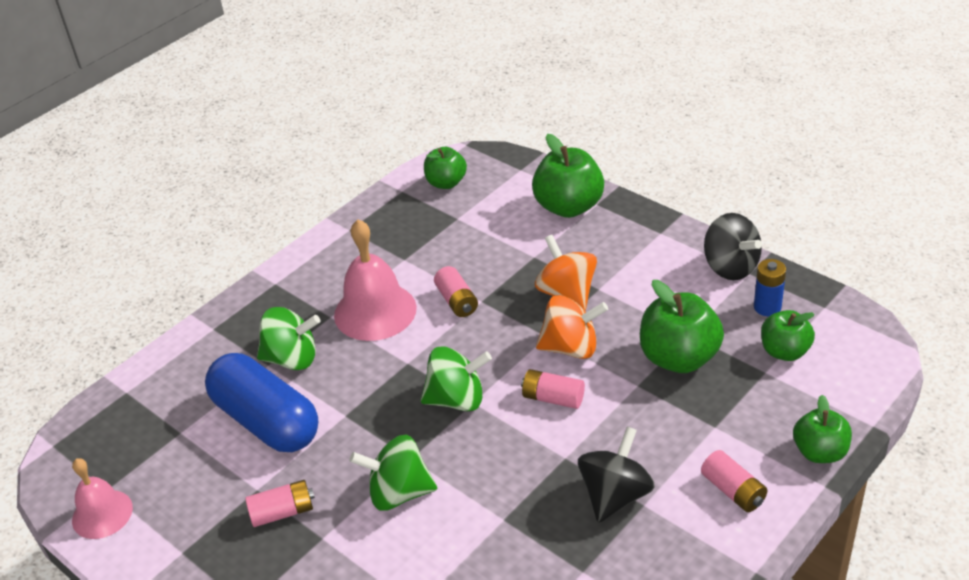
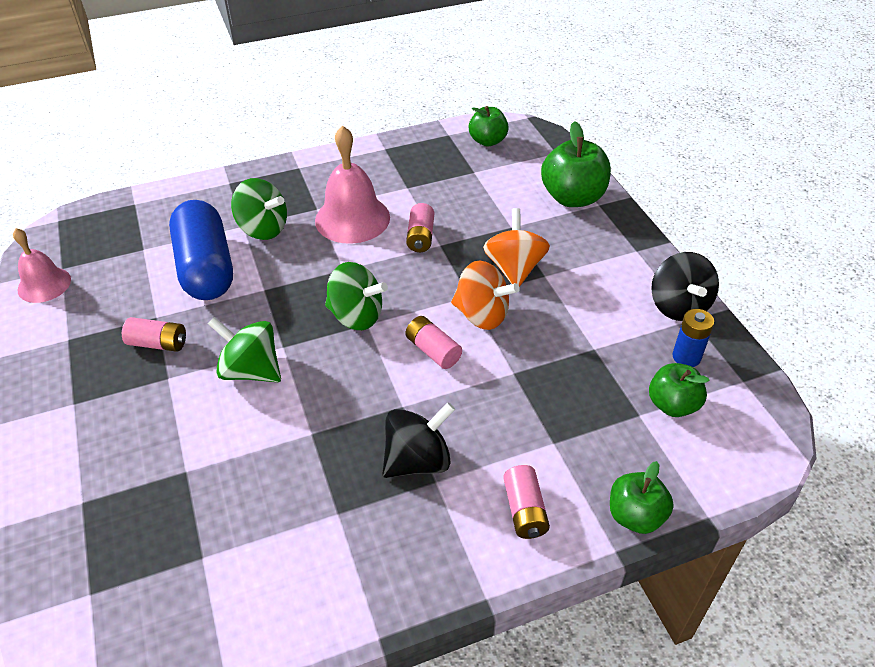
camera: 25 degrees right, 5 degrees up
(679, 358) = (568, 366): green apple -> none

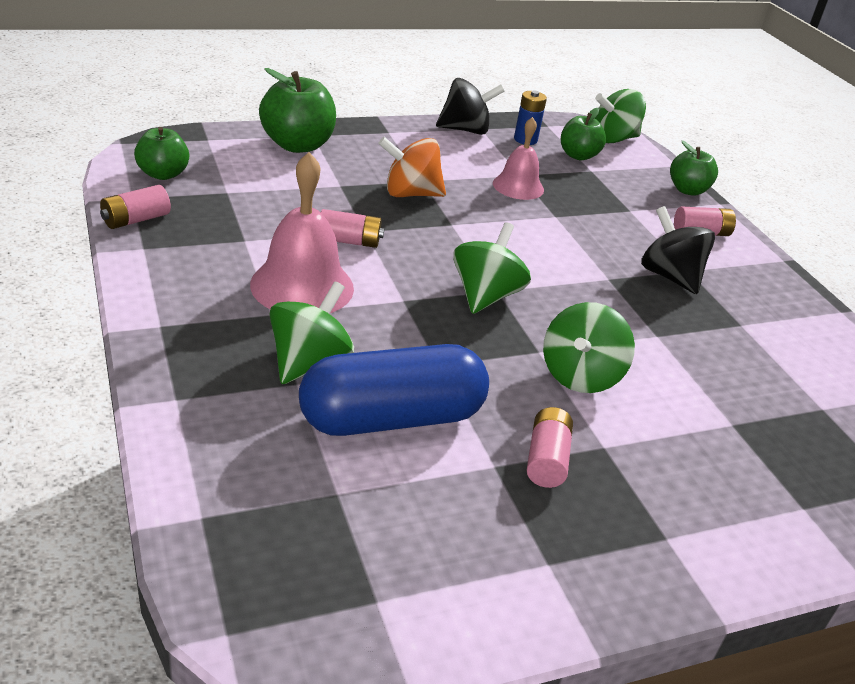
camera: 95 degrees left, 10 degrees down
(44, 284) = (421, 620): pink bell -> pink bell (518, 186)
(433, 351) = (533, 254): pink battery -> pink battery (136, 220)
(482, 315) = (480, 221): orange spinning top -> none
(747, 448) = (613, 139): none -> green spinning top

